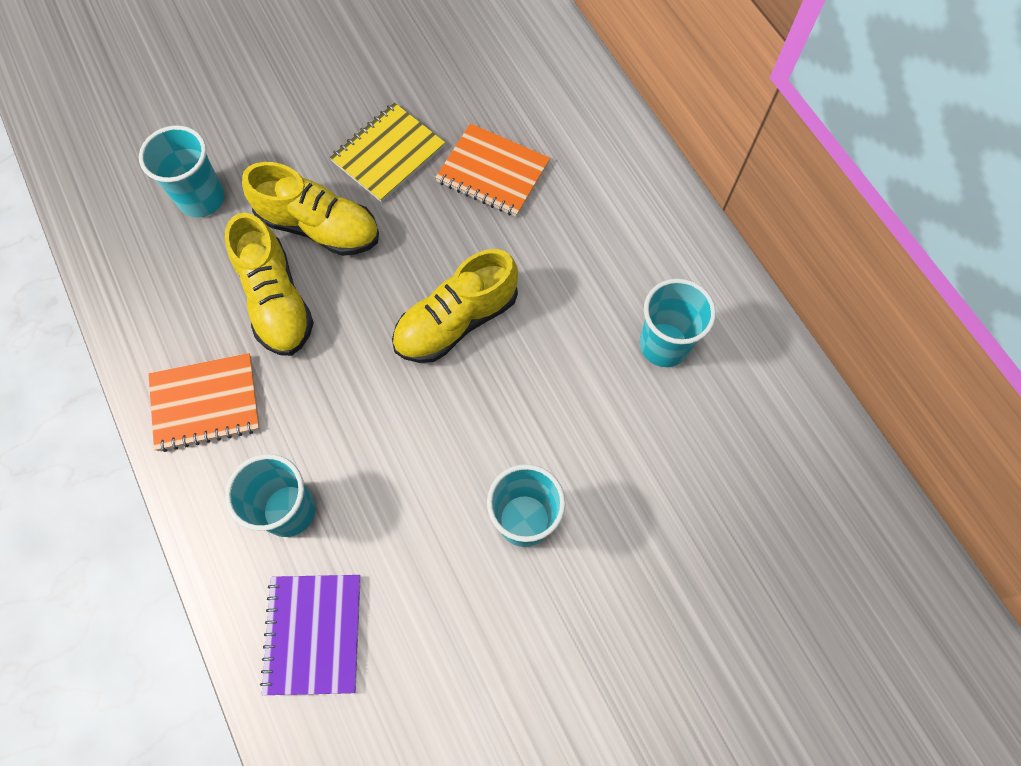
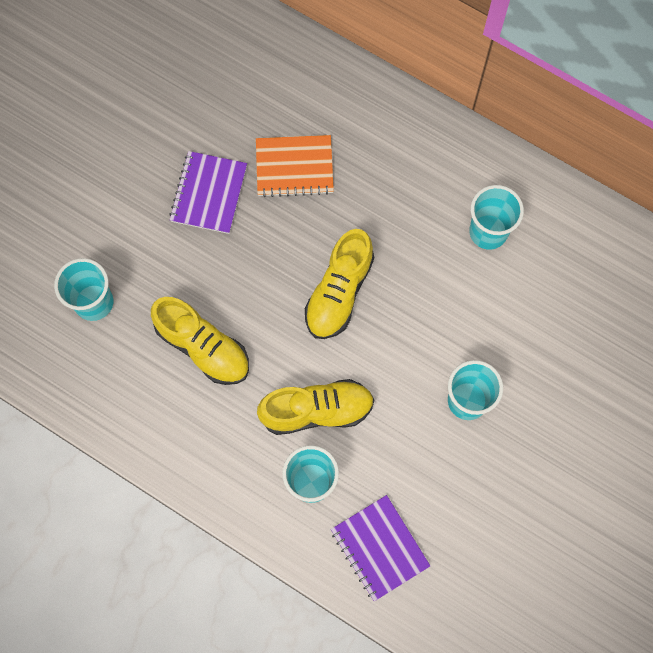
camera: 30 degrees left, 5 degrees up
(206, 403) = (204, 445): orange notebook -> none
(319, 227) = (196, 276): yellow shoe -> yellow shoe (317, 410)
(388, 154) = (209, 193): yellow notebook -> purple notebook

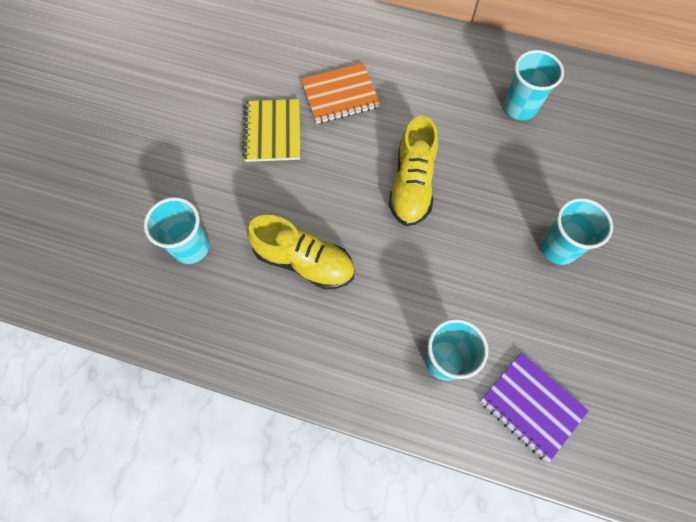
camera: 15 degrees left, 5 degrees down
(209, 193) = (272, 132): purple notebook -> yellow notebook
(317, 410) = (427, 291): yellow shoe -> none

